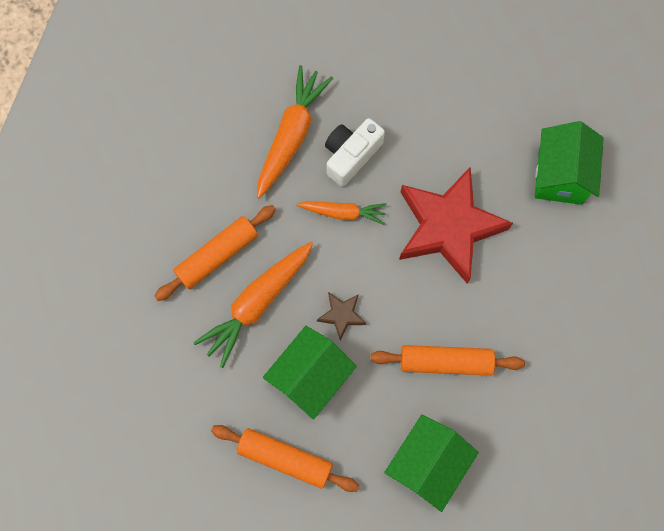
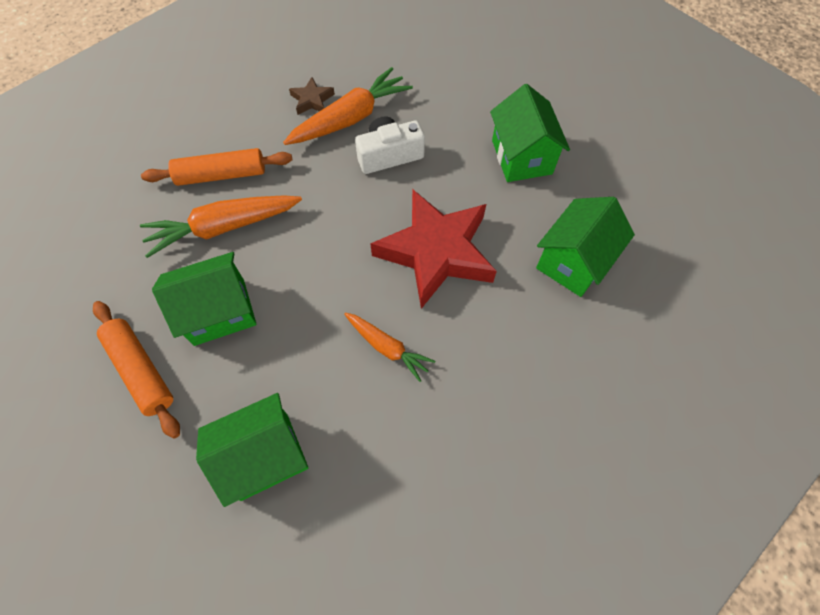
camera: 30 degrees right, 10 degrees down
(342, 315) = (287, 275): brown star -> brown star (312, 100)
(343, 213) = (350, 194): orange carrot -> orange carrot (387, 347)
(445, 362) = (351, 368): orange rolling pin -> none
(464, 96) = (521, 157): none -> green house

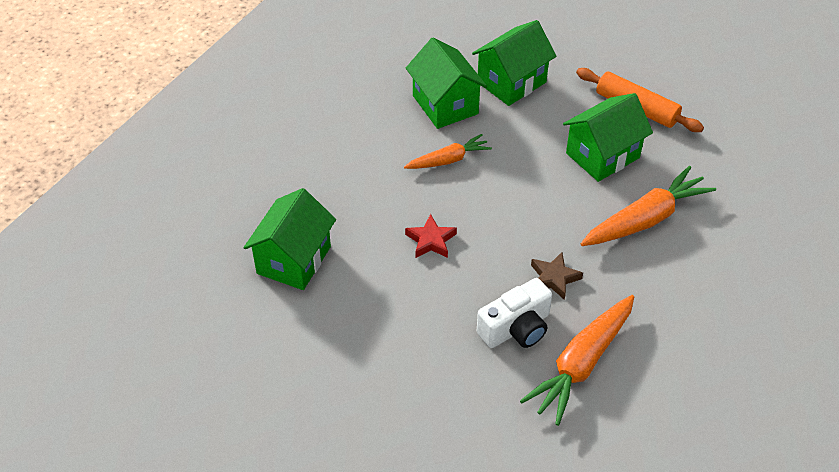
camera: 165 degrees right, 15 degrees down
(221, 175) = (683, 267): orange rolling pin -> none
(312, 100) = (640, 378): brown star -> brown star (554, 278)
(387, 347) = (448, 160): orange carrot -> orange carrot turned 135 degrees clockwise
(436, 252) = (431, 240): red star -> red star, size x0.42
(521, 157) = (364, 360): green house -> green house (445, 105)

